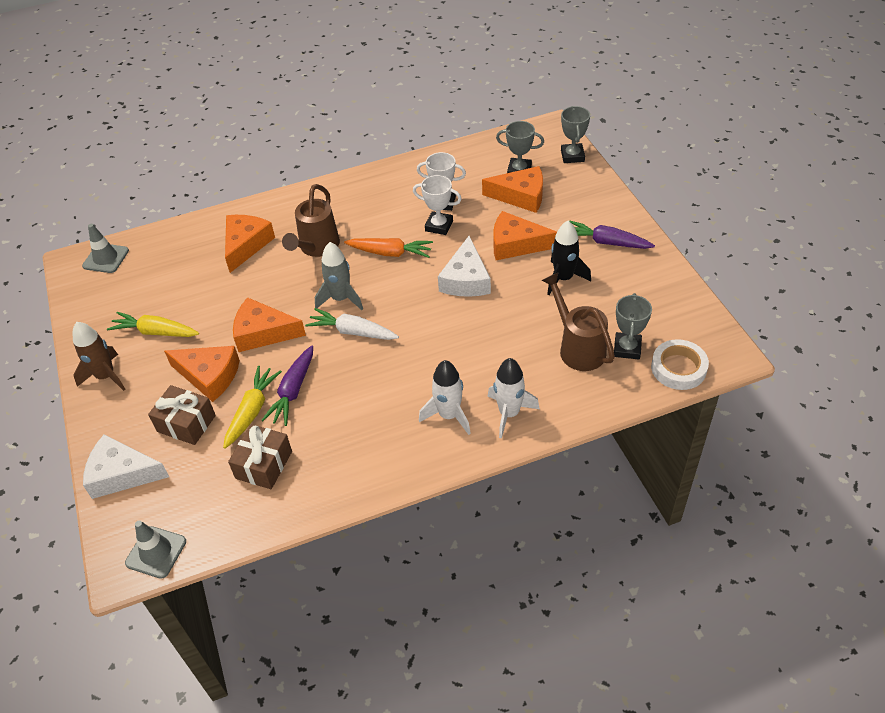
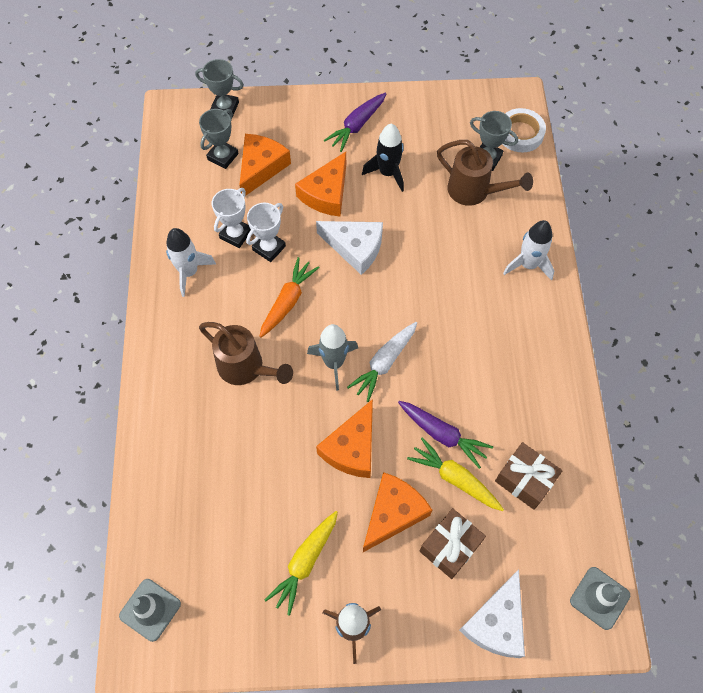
camera: 75 degrees left, 15 degrees up
(246, 245) = (206, 440): orange cheese -> none
(449, 415) = (515, 310): white rocket -> white rocket (189, 272)
(578, 348) = (474, 191): brown watering can -> brown watering can turned 135 degrees counterclockwise

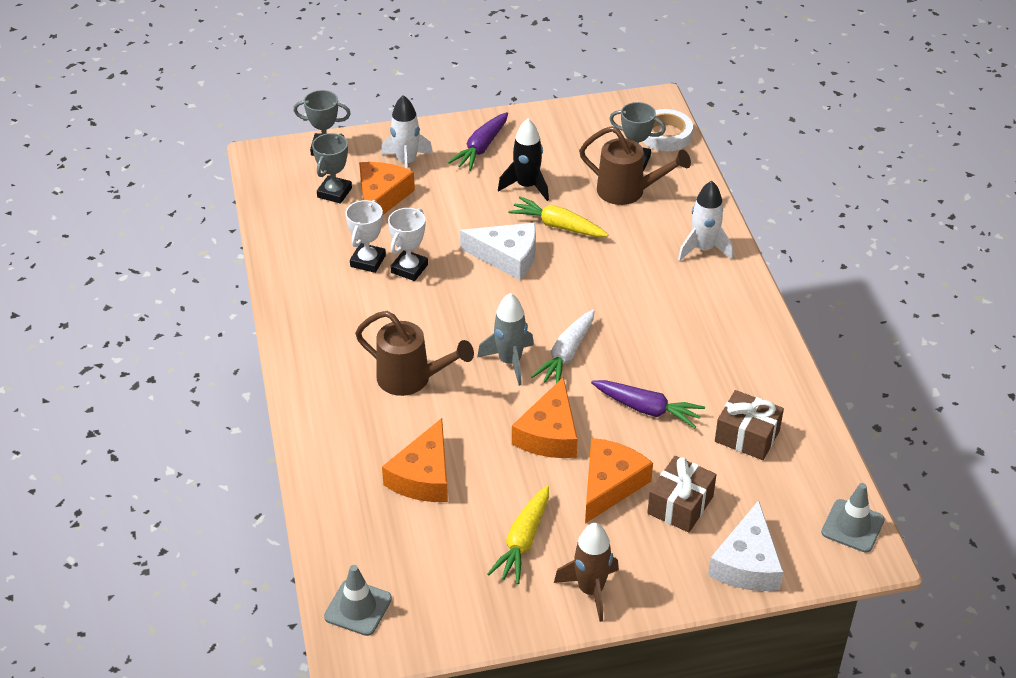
camera: 10 degrees left, 20 degrees down
(189, 272) = (323, 301): white rocket -> white rocket (406, 163)
(288, 301) = (443, 313): orange carrot -> none
(326, 193) = (462, 212): orange cheese -> orange cheese (423, 476)
(455, 478) = (670, 445): yellow carrot -> yellow carrot (558, 226)

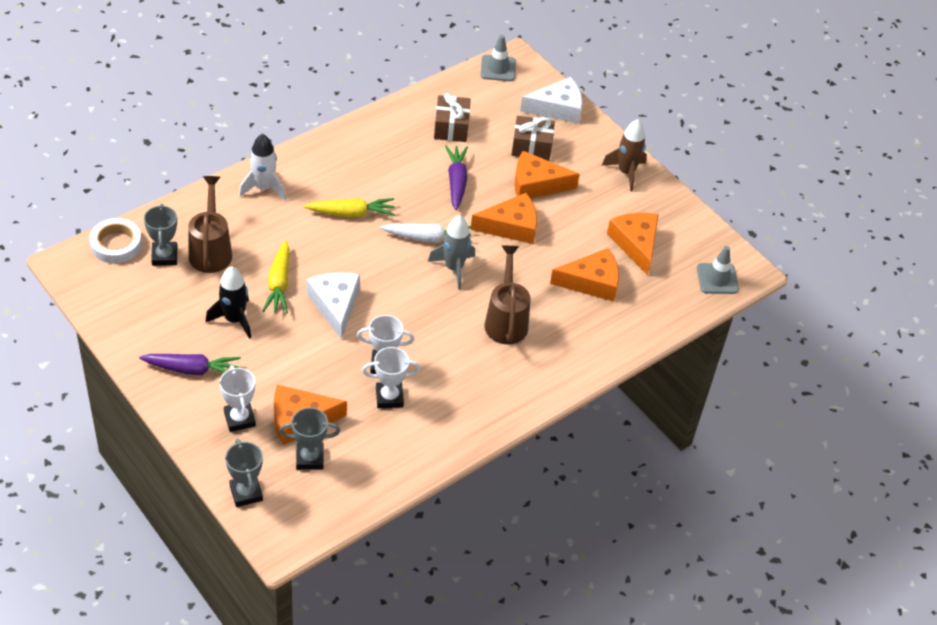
camera: 120 degrees left, 5 degrees up
(406, 163) = (239, 419): white rocket -> white trophy
(460, 545) = (635, 244): none -> orange cheese
(523, 541) = (611, 214): yellow carrot -> yellow carrot (351, 213)

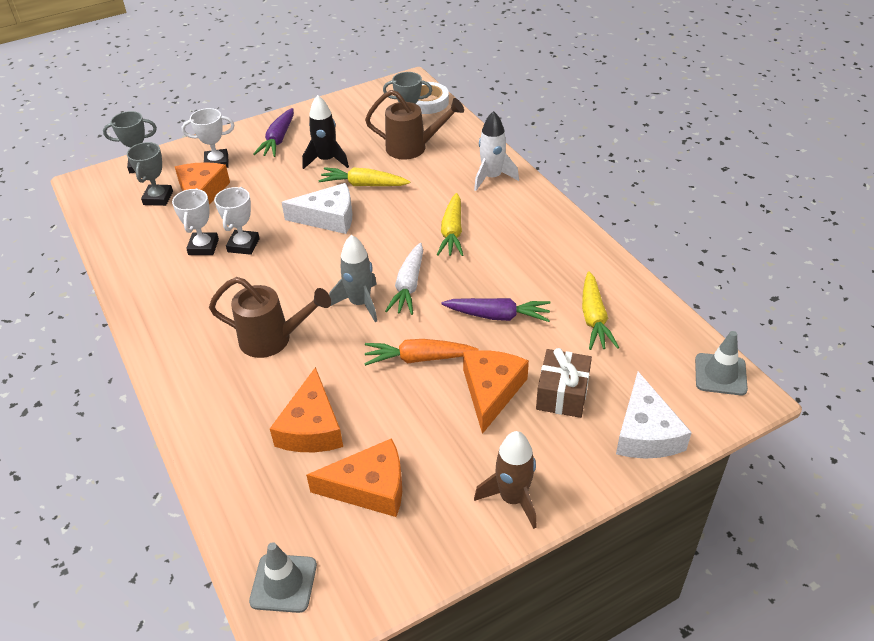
camera: 105 degrees right, 5 degrees down
(451, 127) = (594, 318): brown gift -> yellow carrot
(511, 226) = (418, 358): orange cheese -> orange carrot

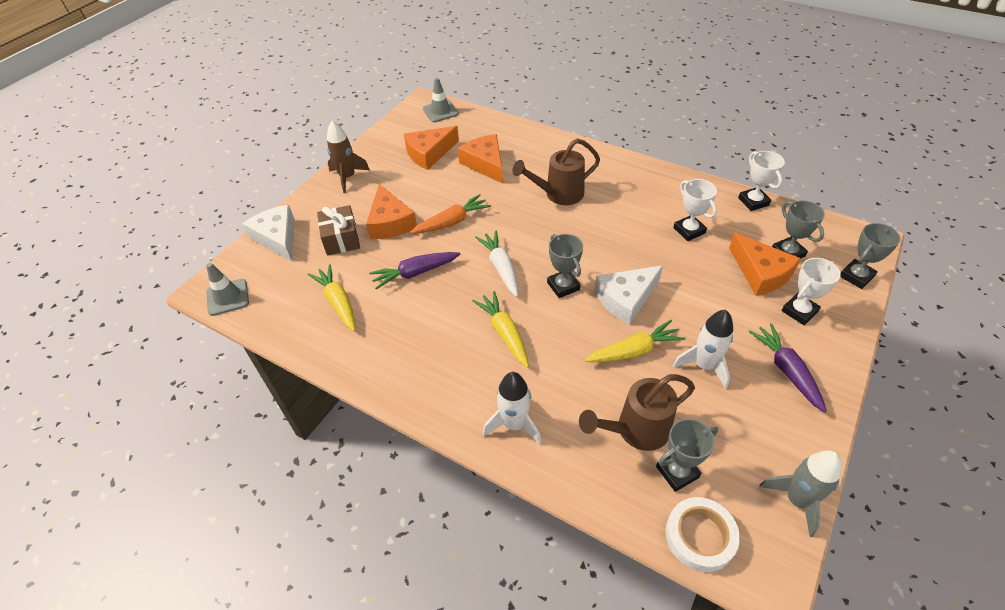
camera: 150 degrees right, 5 degrees up
(243, 245) = (661, 245): white trophy -> white trophy (753, 201)
(326, 160) = (704, 365): black rocket -> white rocket
(360, 303) = (525, 240): grey rocket -> grey rocket (797, 500)
(368, 247) = (563, 286): none -> grey trophy

